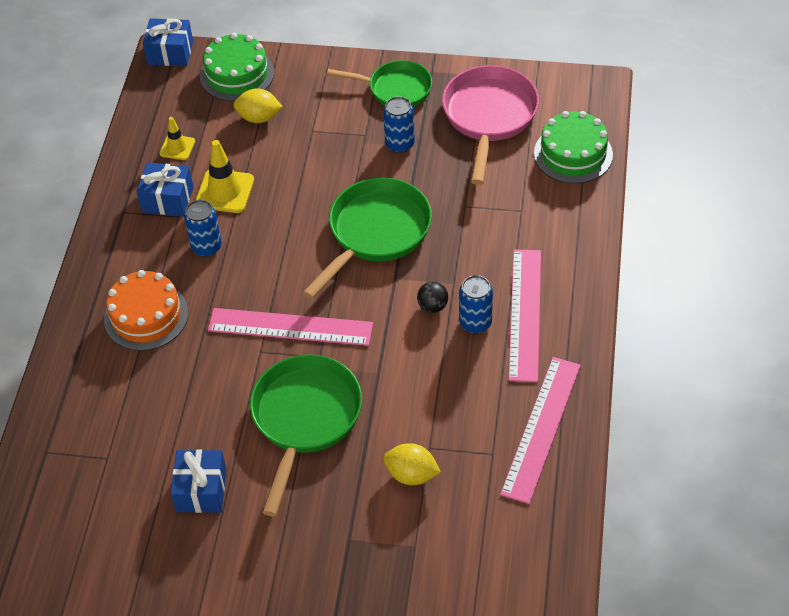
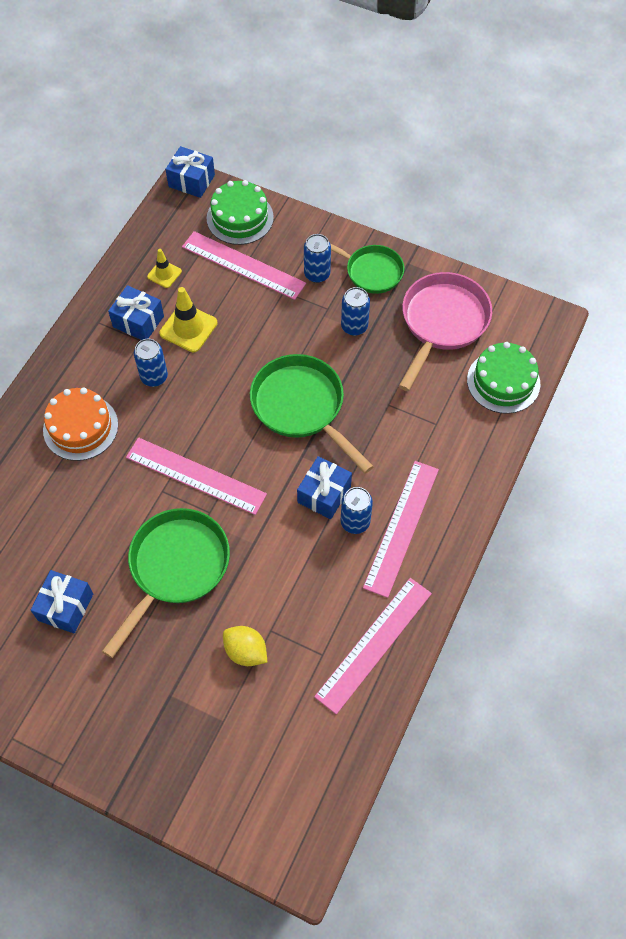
camera: 15 degrees right, 10 degrees up
(259, 118) = (243, 265): yellow lemon -> pink ruler
(340, 106) = (317, 274): none -> blue can
(376, 233) = (301, 407): green pan -> green pan turned 90 degrees counterclockwise
(433, 306) = (324, 494): black ball -> blue gift

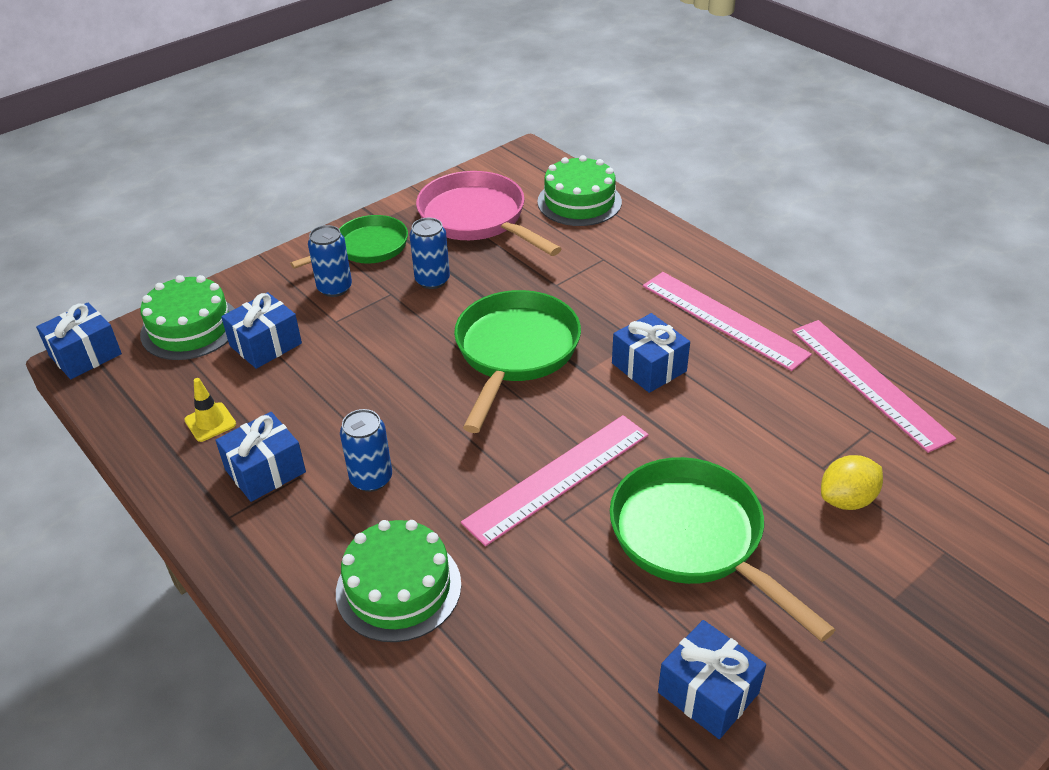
camera: 65 degrees left, 20 degrees down
(80, 427) = (398, 588): orange cake -> green cake
(188, 328) = (319, 422): yellow traffic cone -> none
(243, 265) = (265, 344): pink ruler -> blue gift
(301, 407) = (515, 352): green pan -> green pan turned 120 degrees clockwise
(355, 522) = (699, 353): blue can -> none

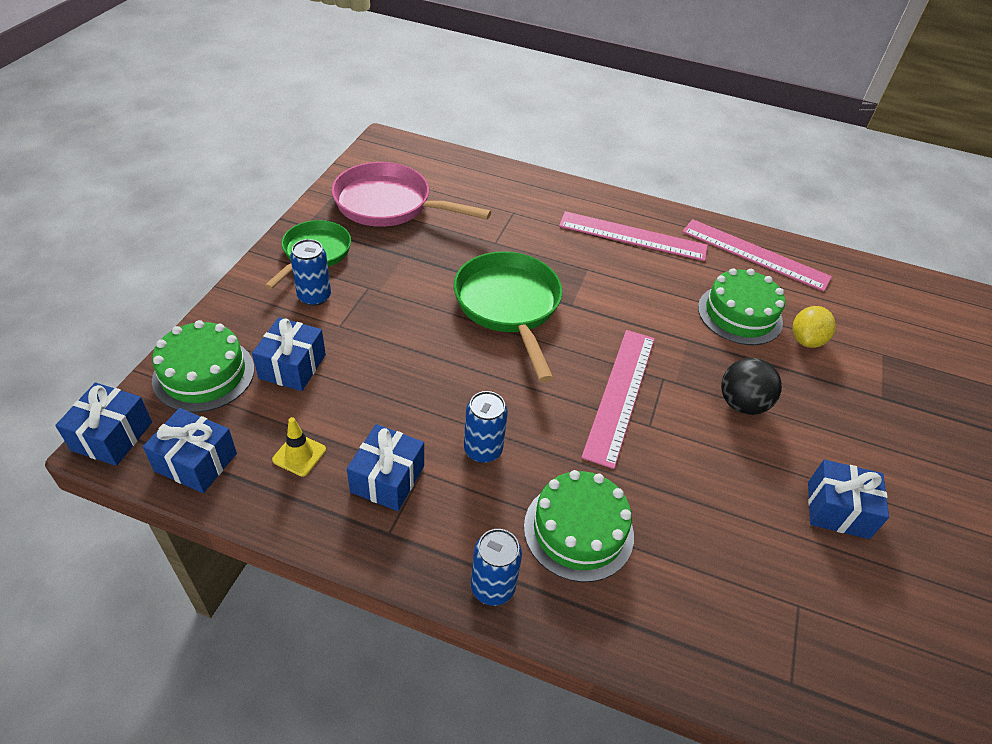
camera: 35 degrees left, 5 degrees up
(432, 280) = (394, 266): blue can -> blue can (492, 587)
(579, 202) = (459, 171): green cake -> green cake (739, 314)
(649, 367) = (613, 287): blue gift -> blue gift (196, 462)
(693, 538) = (742, 404): green pan -> black ball

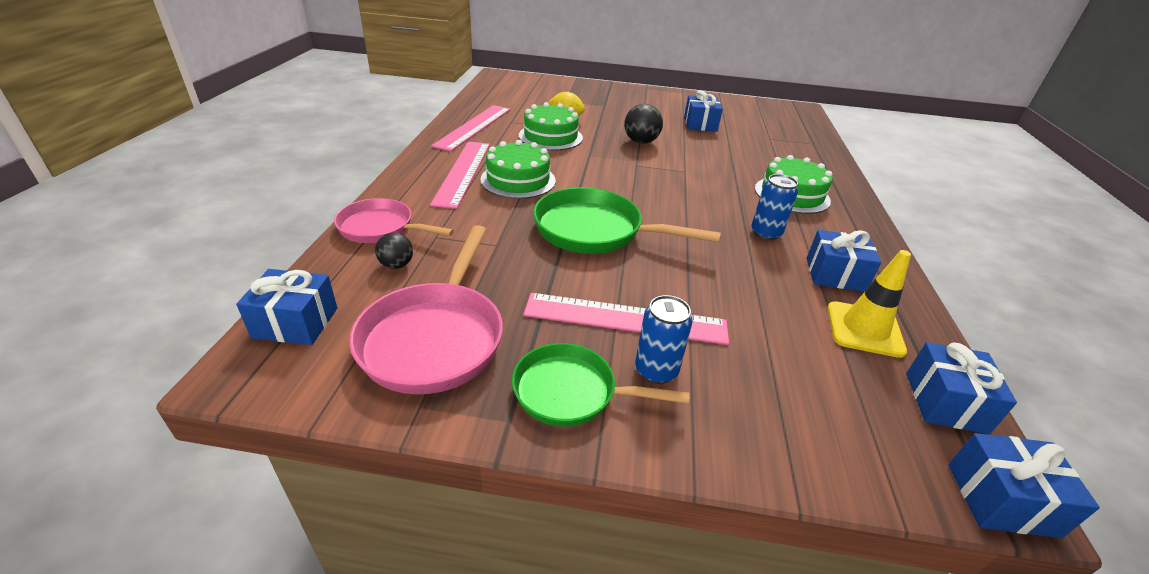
camera: 100 degrees left, 10 degrees down
(204, 374) = (847, 440): green cake -> green cake (518, 180)
(292, 366) = (773, 361): blue gift -> blue gift (295, 322)
(299, 455) = (864, 329): yellow traffic cone -> yellow traffic cone, size x1.65
(476, 193) = (396, 265): none -> black ball
(492, 587) = (863, 222): blue can -> none
(509, 306) = (595, 231): green pan -> green pan turned 45 degrees clockwise
(530, 187) = (380, 228): none -> pink pan
(620, 394) = (664, 180): pink ruler -> pink ruler (625, 318)

